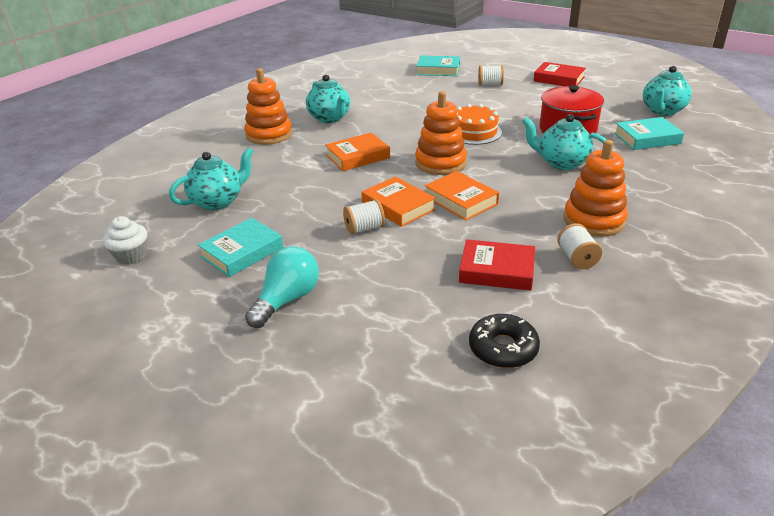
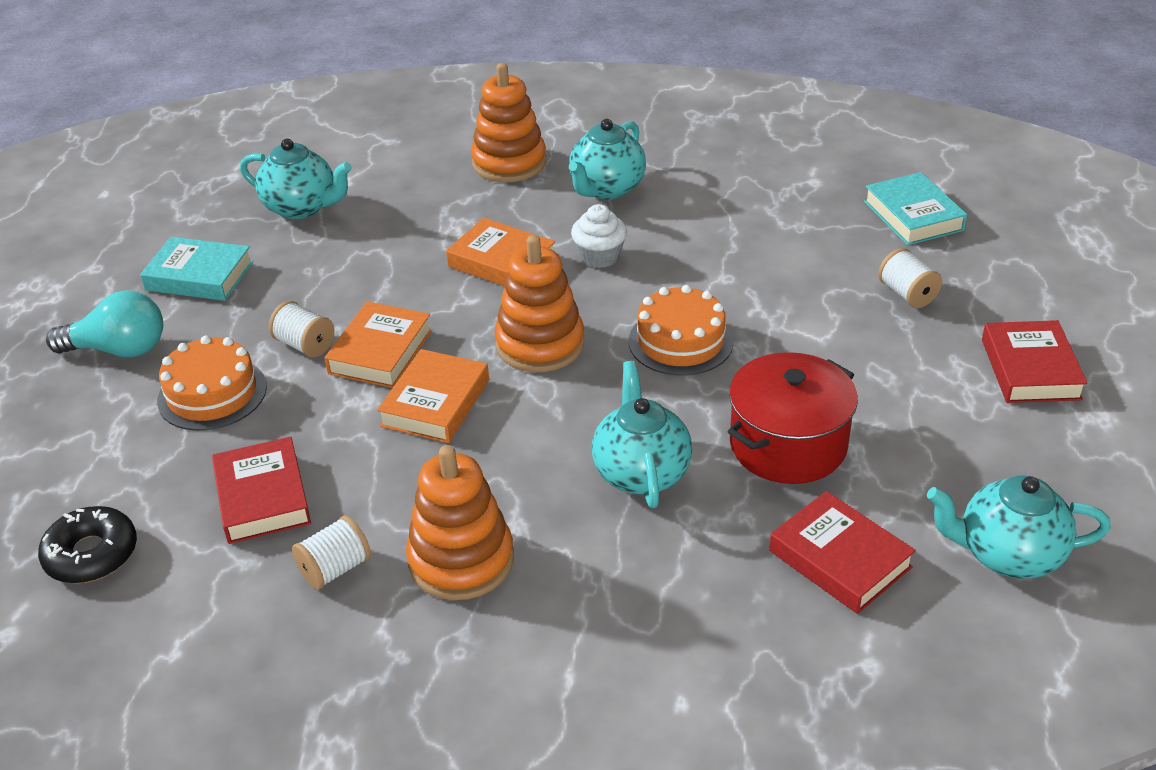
camera: 60 degrees right, 5 degrees up
(131, 256) = (154, 208): white cupcake -> white cupcake (599, 256)
(378, 270) = (212, 394): none -> orange cake
(647, 138) = (840, 559): turquoise book -> red book

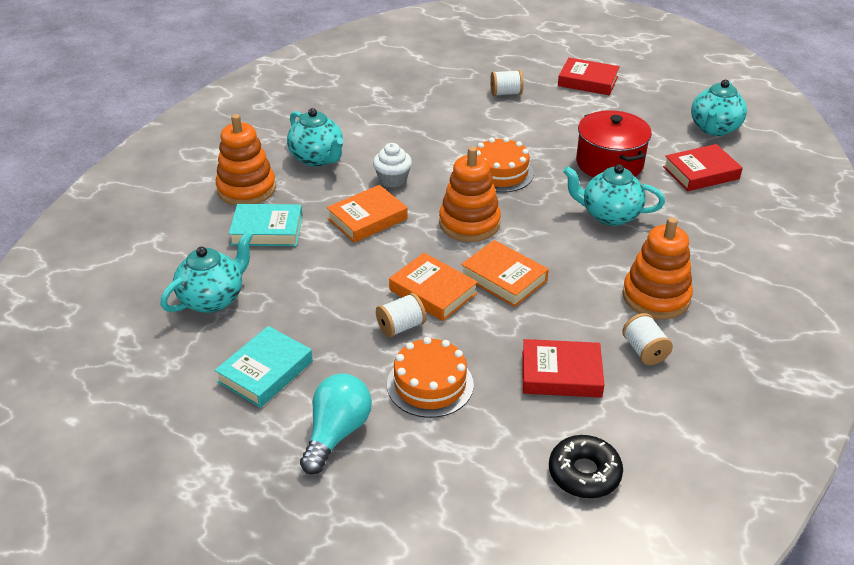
camera: 70 degrees left, 0 degrees up
(913, 216) = (437, 70): turquoise book -> turquoise book (267, 230)

